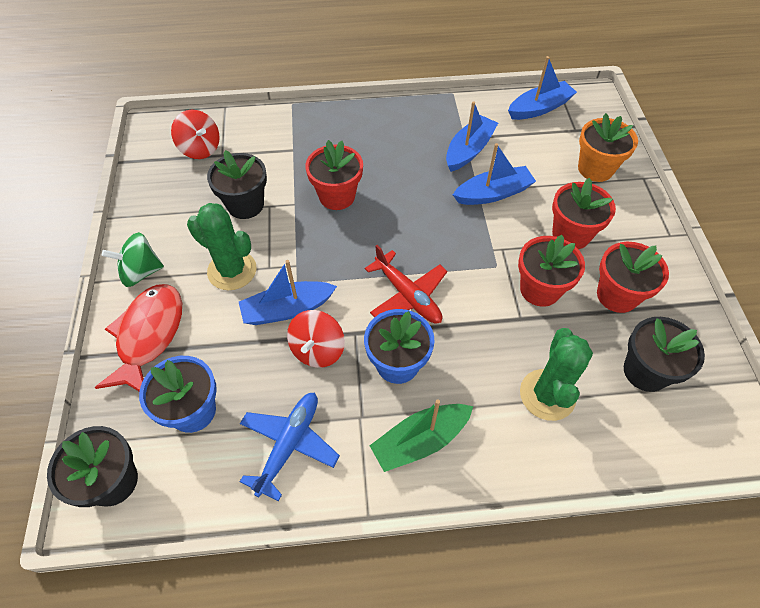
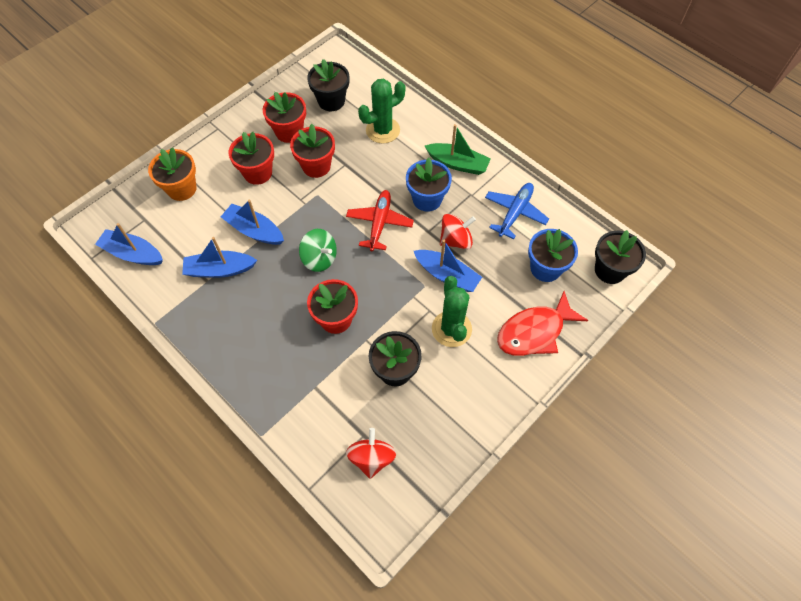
camera: 130 degrees left, 5 degrees up
(141, 272) = (505, 382): green spinning top -> green spinning top (319, 259)
(289, 444) = (515, 213): blue plane -> blue plane turned 135 degrees clockwise

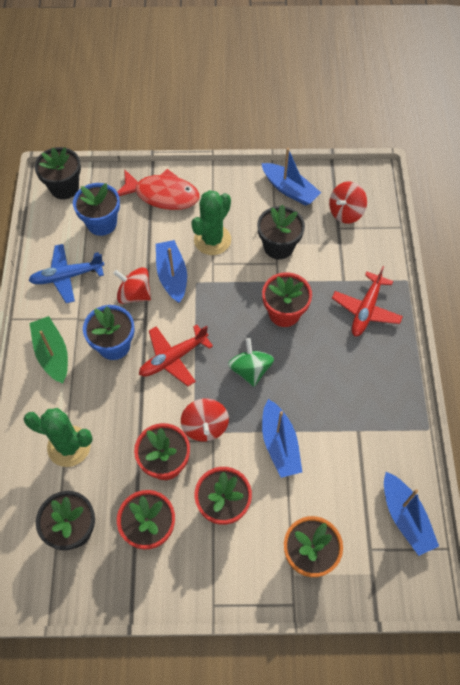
camera: 135 degrees left, 0 degrees up
(220, 270) = (339, 431): blue boat -> blue boat (289, 190)
(274, 376) = (366, 310): none -> red plane
(313, 202) = (205, 426): none -> red spinning top

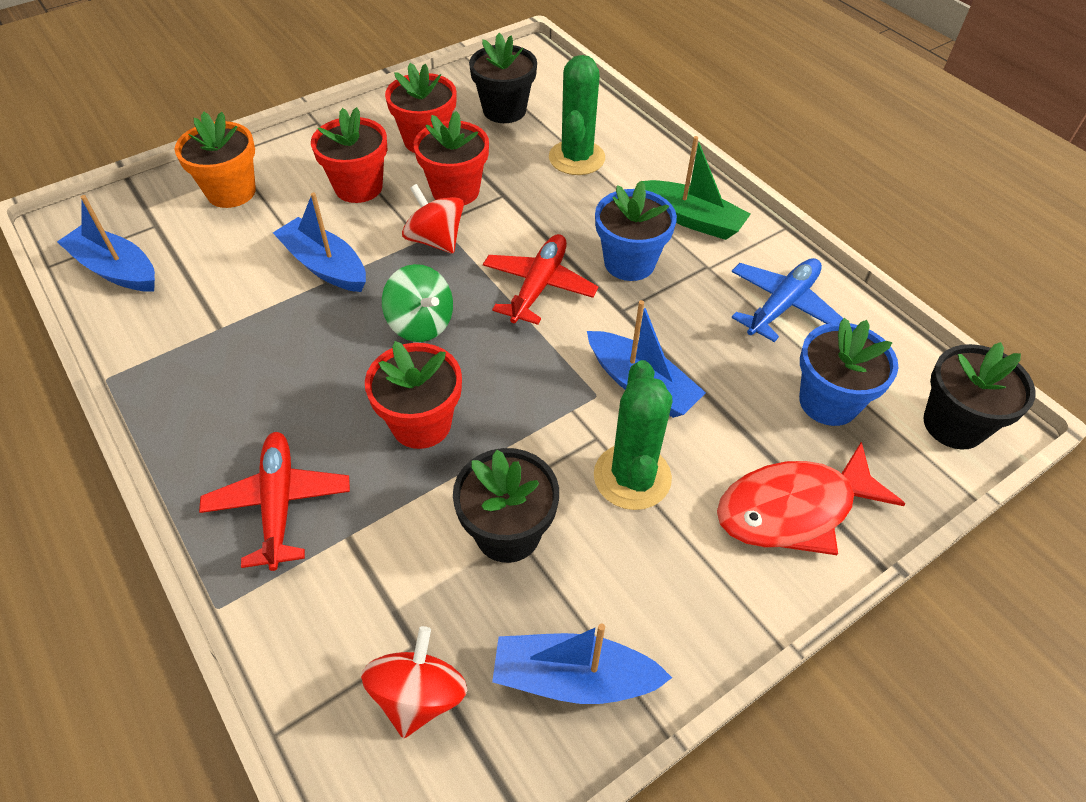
camera: 145 degrees right, 10 degrees down
(69, 446) = (576, 158): green cactus -> green cactus turned 60 degrees counterclockwise
(134, 294) = (668, 331): red spinning top -> none

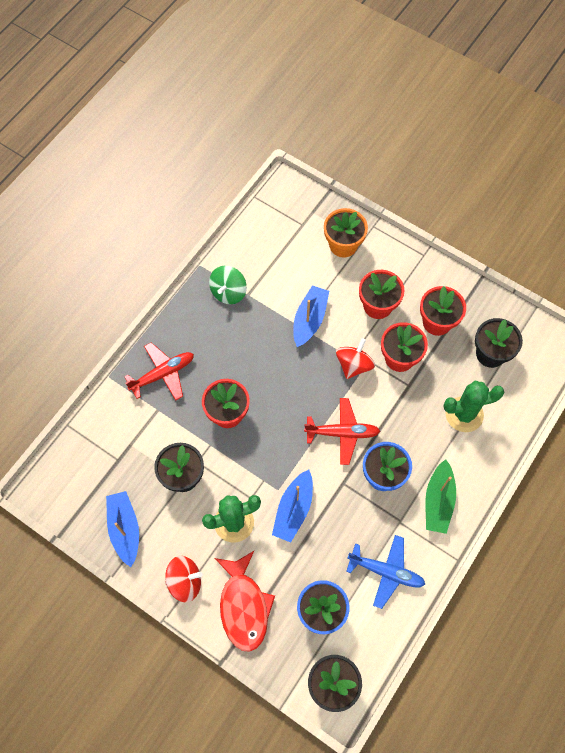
camera: 70 degrees right, 15 degrees up
(116, 270) = (264, 227): blue boat -> none
(419, 695) = (98, 471): red spinning top -> red spinning top (185, 581)
(421, 324) = (290, 385): green spinning top -> green spinning top (228, 292)
(794, 509) = (244, 606): red fish -> red fish turned 150 degrees counterclockwise

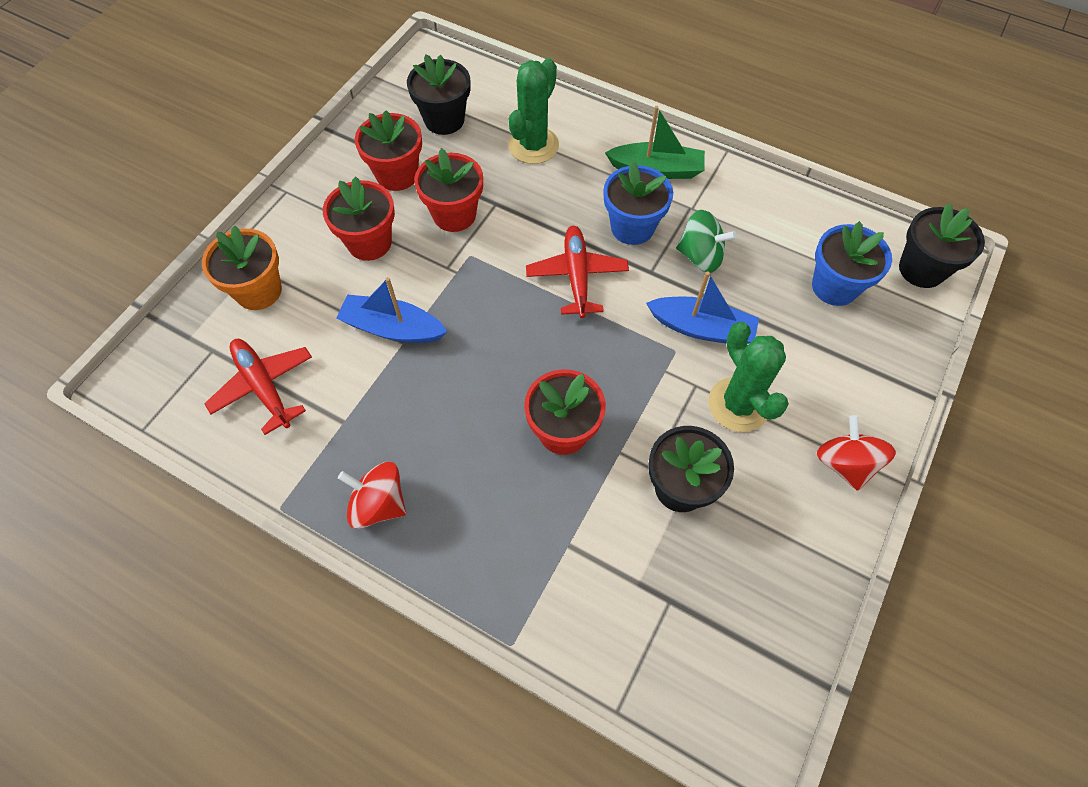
camera: 95 degrees left, 5 degrees down
(125, 529) = (788, 569): blue boat -> none
(163, 374) = (500, 545): red plane -> red plane (263, 387)
(228, 292) = (338, 453): green spinning top -> green spinning top (700, 256)
(244, 606) = (856, 380): red fish -> none
(354, 365) = (468, 267): red spinning top -> red spinning top (378, 504)
(386, 572) = (762, 219): blue plane -> none
(464, 414) = (533, 145): green cactus -> green cactus turned 45 degrees clockwise

